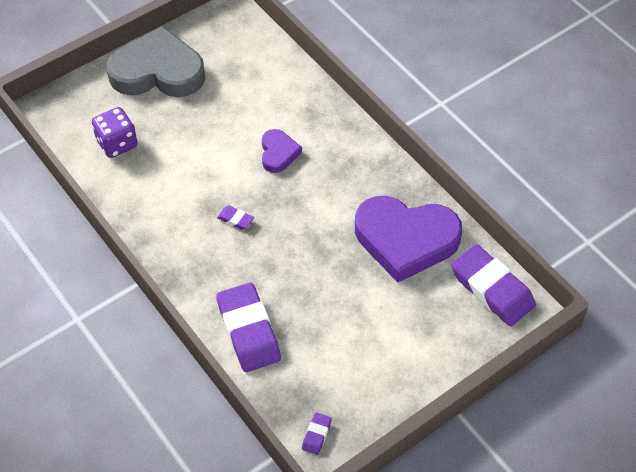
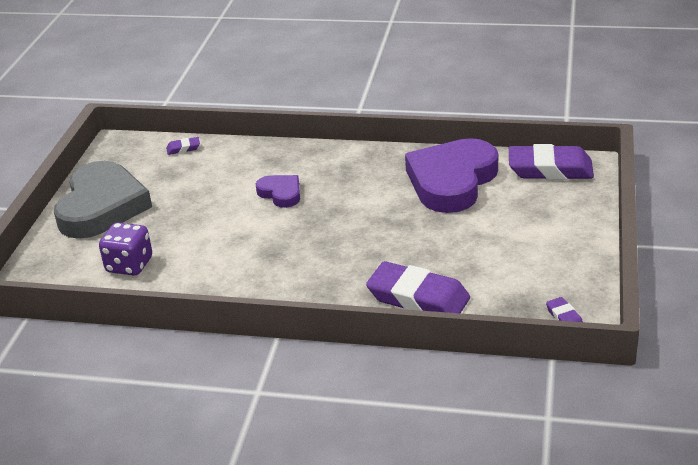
camera: 40 degrees left, 20 degrees down
(158, 71) = (102, 206): grey heart -> grey heart turned 135 degrees clockwise
(235, 219) = (305, 246): purple eraser -> purple eraser (183, 148)
(405, 240) = (452, 181): purple heart -> purple heart turned 150 degrees clockwise

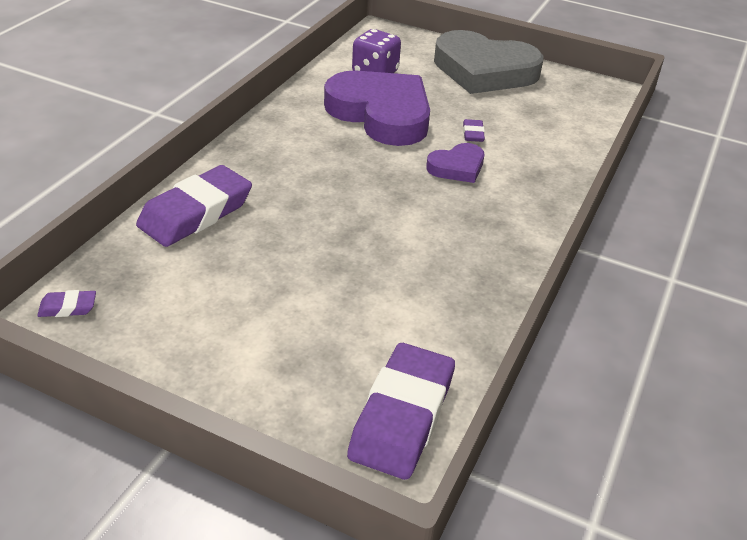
camera: 100 degrees right, 5 degrees up
(183, 148) = (585, 124): purple eraser -> purple eraser (473, 134)
(452, 181) = (419, 302): purple heart -> purple heart (381, 114)

